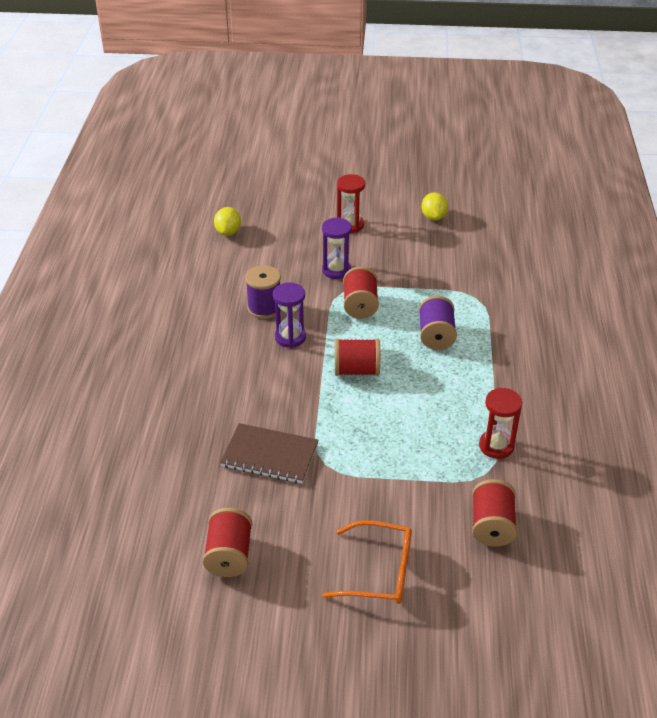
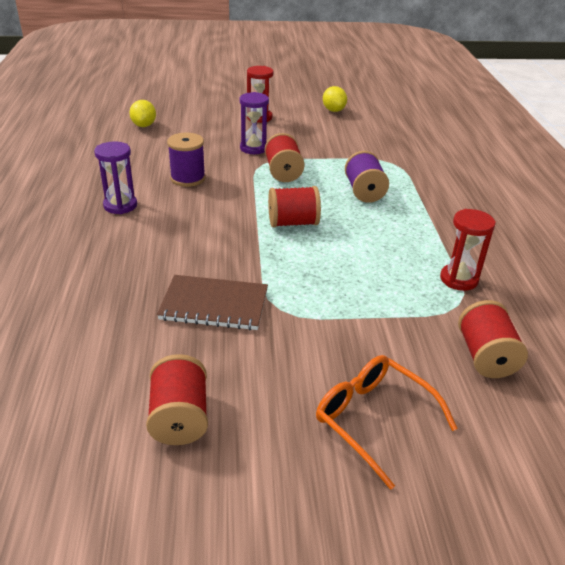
camera: 10 degrees left, 5 degrees down
(290, 337) = (218, 200): purple hourglass -> purple hourglass (120, 205)
(379, 572) = (373, 419): orange glasses -> orange glasses turned 135 degrees counterclockwise

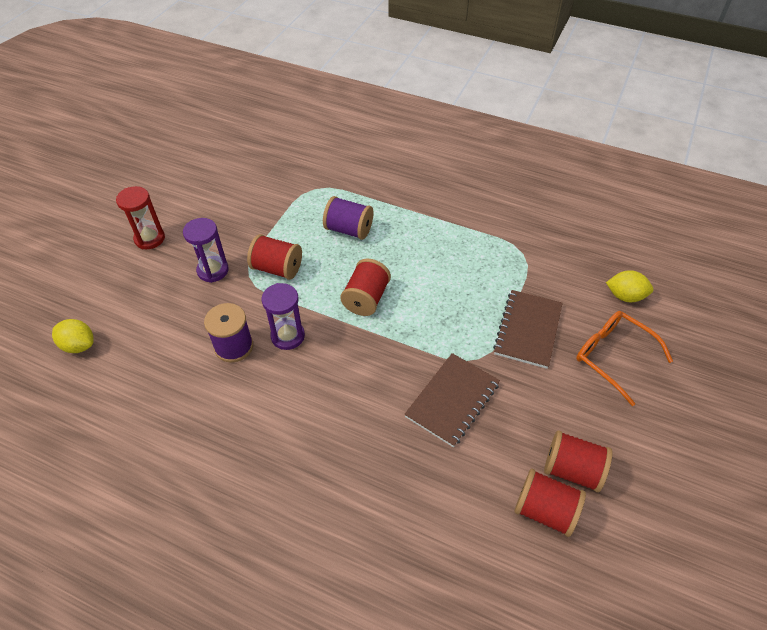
camera: 60 degrees left, 15 degrees up
(120, 205) = (248, 422): purple hourglass -> purple hourglass (288, 336)
(333, 110) = (184, 177): yellow lemon -> yellow lemon (625, 296)
(349, 335) = (527, 330): none -> brown notebook
(373, 419) = (613, 356): orange glasses -> orange glasses turned 60 degrees clockwise
(459, 279) = (496, 237): red hourglass -> none
(485, 357) = (579, 269): red spool -> red spool (545, 510)

